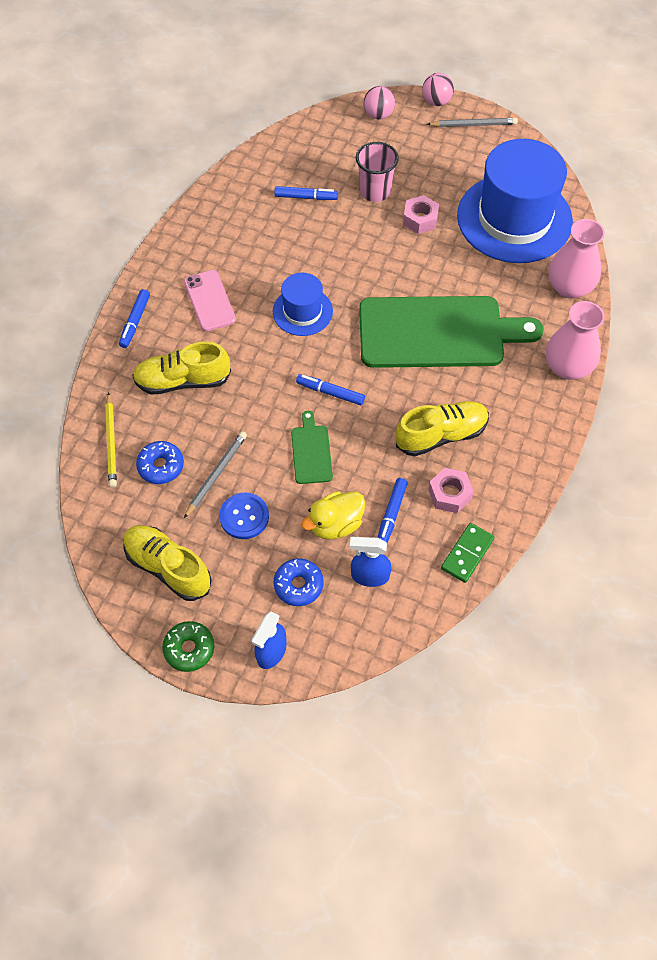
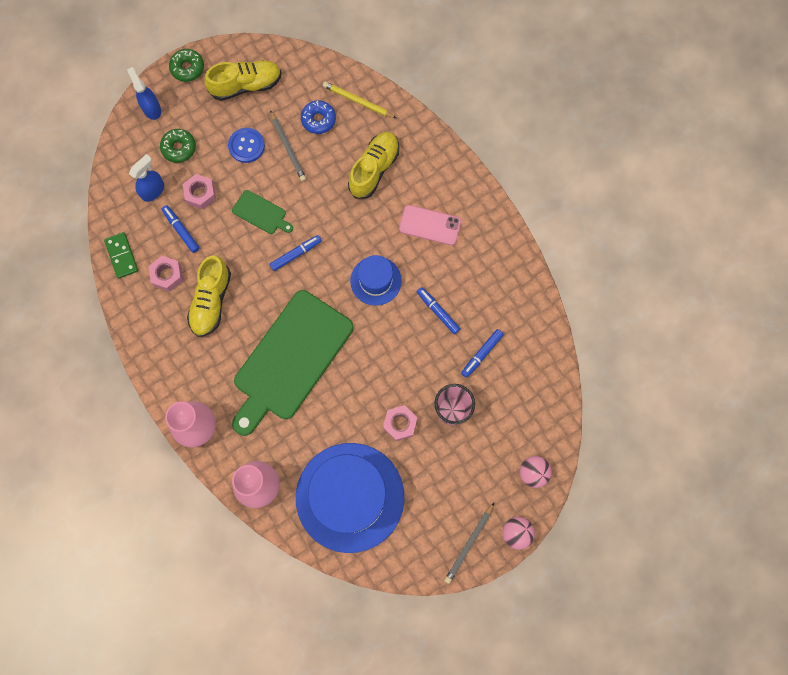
camera: 125 degrees right, 15 degrees up
(135, 322) = (446, 167): blue marker -> blue marker (438, 311)
(298, 585) = (179, 148): blue donut -> green donut
(335, 524) = (200, 194): yellow duck -> pink nut

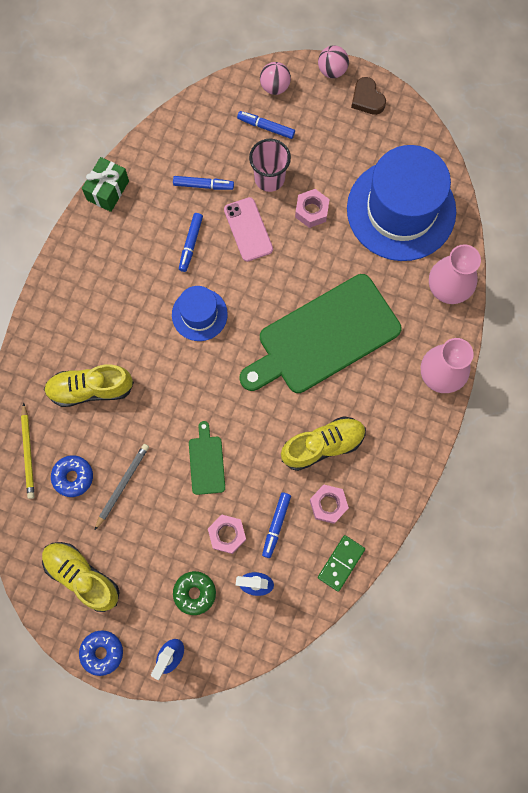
camera: 125 degrees left, 0 degrees up
(187, 68) = (102, 652): green donut -> blue donut
(246, 146) = (147, 527): blue button -> none
(290, 360) = (324, 337): green cutting board -> green cutting board turned 150 degrees clockwise
(296, 254) = (224, 401): blue marker -> blue marker (266, 127)
(430, 225) = (113, 303): pink phone -> pink phone (248, 229)
(469, 544) = (367, 99): grey pencil -> brown heart
(527, 279) = (108, 190): none -> green gift

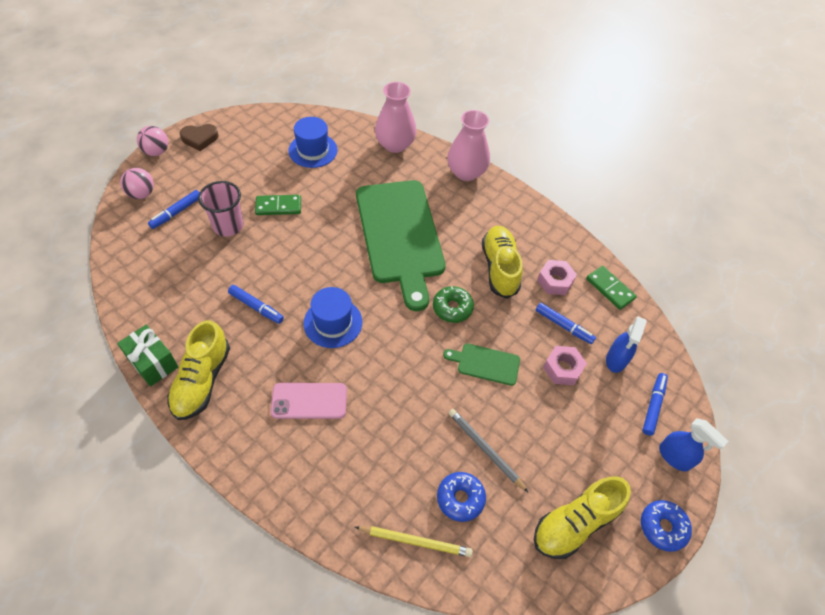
camera: 75 degrees left, 20 degrees down
(90, 389) = (367, 449): yellow shoe -> yellow shoe (202, 381)
(194, 593) = (615, 415): green donut -> green donut (452, 308)
(203, 185) = (202, 278): blue marker -> blue marker (653, 406)
(248, 229) = (268, 257): pink phone -> pink phone (309, 401)
(311, 211) = (278, 207): pink nut -> green domino
(401, 210) = (313, 150): blue hat -> blue hat, size x0.50

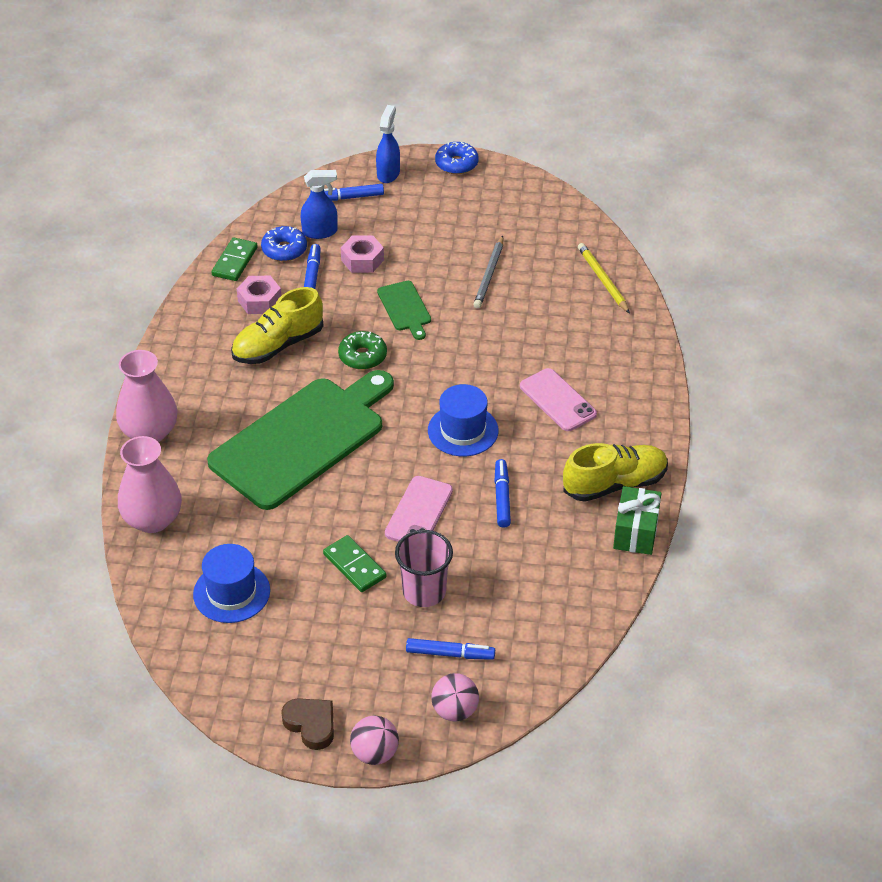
camera: 120 degrees left, 10 degrees down
(287, 258) = (419, 512): none -> pink phone
(460, 498) = (545, 271): blue donut -> blue donut (284, 250)
(575, 523) = (500, 206): yellow shoe -> none

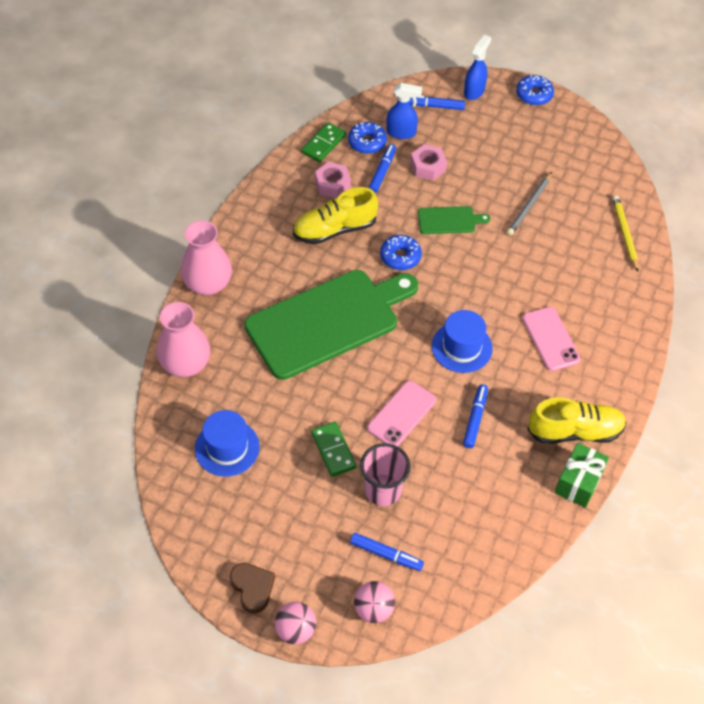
camera: 15 degrees right, 10 degrees up
(362, 356) = (400, 257): green donut -> blue donut
(405, 308) = (449, 220): green cutting board -> green cutting board turned 90 degrees counterclockwise

